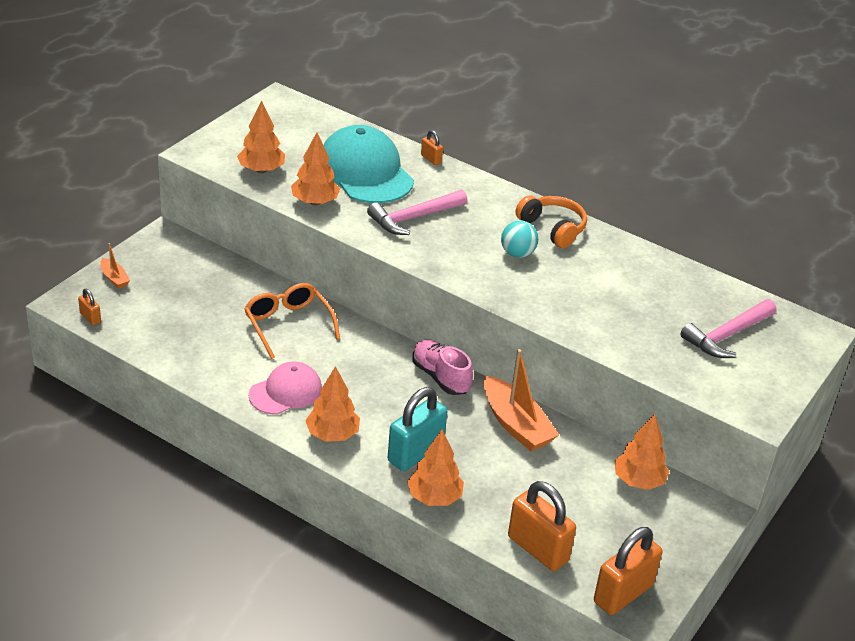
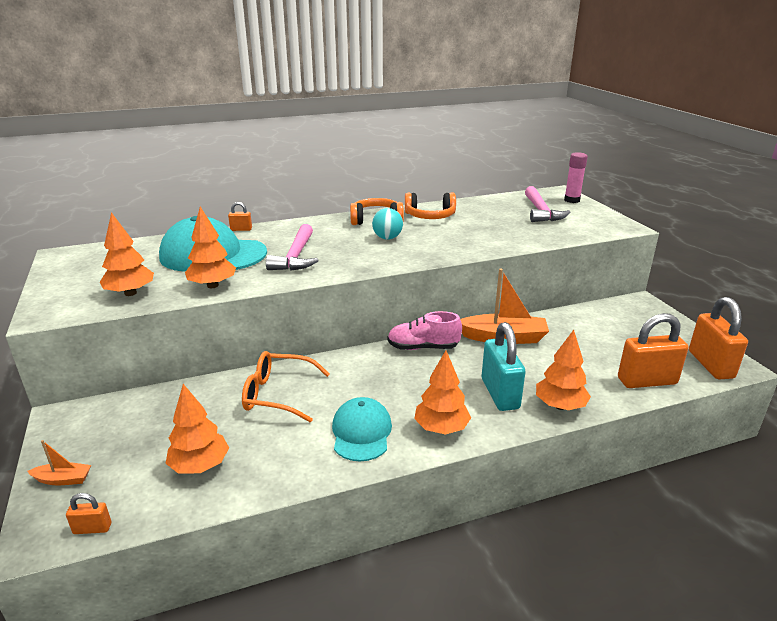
camera: 50 degrees left, 10 degrees down
(286, 392) = (361, 432): pink cap -> turquoise cap
(608, 259) = (430, 216): none -> orange headphones
(638, 481) = (595, 316): orange tree -> orange tree (200, 466)
(801, 350) = (572, 200): none -> pink glue stick

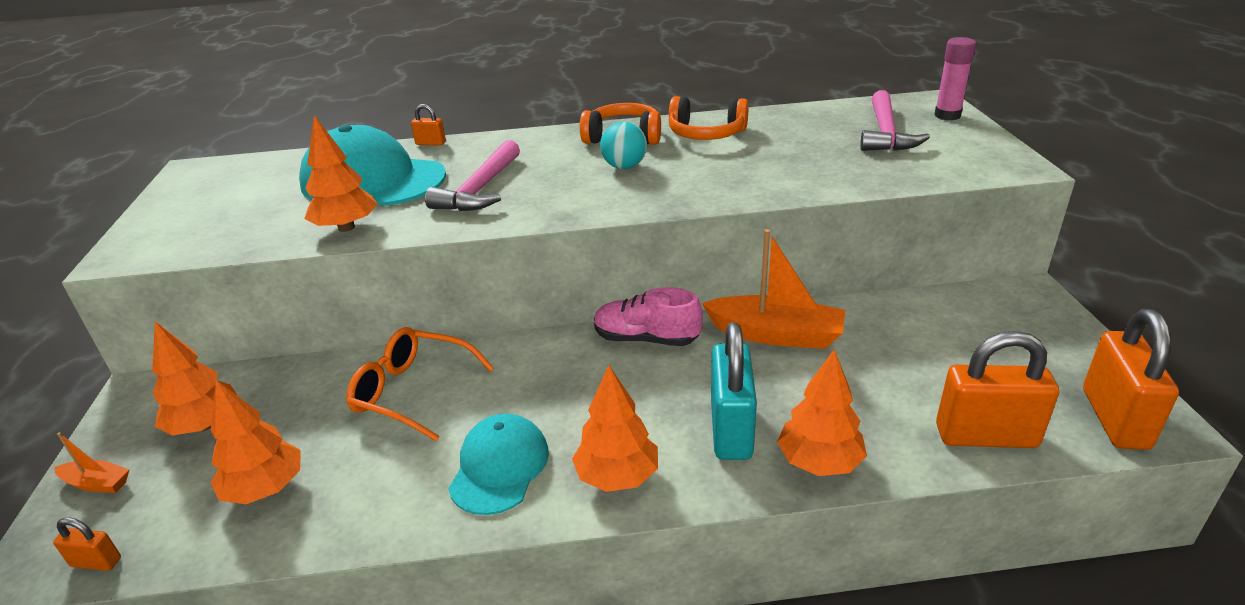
camera: 15 degrees right, 5 degrees up
(130, 293) = (239, 231): orange tree -> orange tree (205, 425)

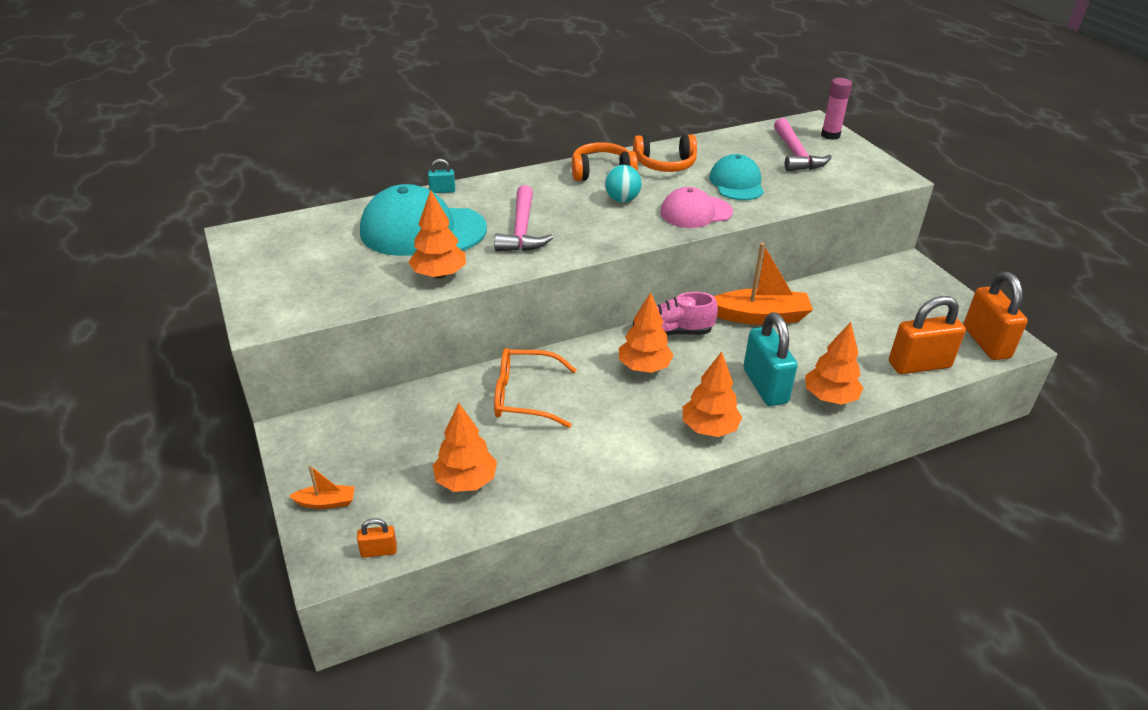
camera: 20 degrees left, 5 degrees up
(205, 425) = (377, 447): orange tree -> orange tree (644, 367)
(430, 143) = (442, 191): orange padlock -> turquoise padlock
(499, 467) = (626, 437): turquoise cap -> turquoise cap (736, 183)
(707, 187) = (696, 212): none -> pink cap

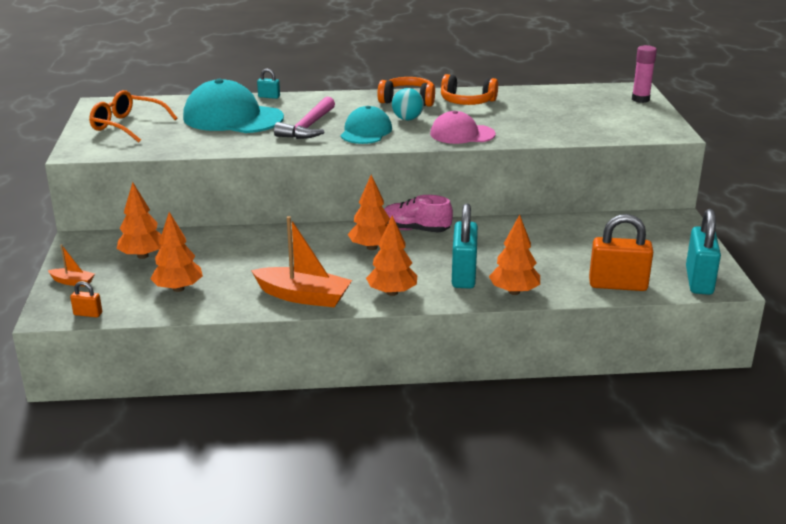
camera: 20 degrees right, 10 degrees down
(439, 275) = (221, 144): orange tree -> orange tree (142, 256)
(524, 396) = (261, 249): orange glasses -> orange glasses (127, 125)
(736, 183) = (517, 120): turquoise cap -> turquoise cap (366, 131)
(760, 316) = (501, 231): orange boat -> orange boat (303, 296)
(796, 154) = (593, 108): pink hammer -> none
(986, 342) = (699, 281): orange padlock -> turquoise padlock

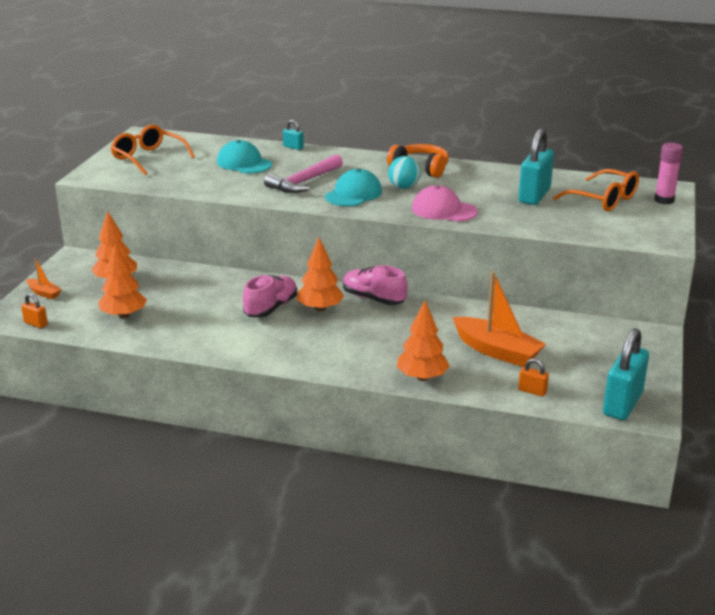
camera: 20 degrees right, 0 degrees up
(232, 118) = (244, 163): turquoise cap -> turquoise cap, size x0.61
(303, 296) = (224, 343): orange boat -> orange boat (497, 351)
(324, 255) = (271, 308): none -> pink shoe
(392, 292) = (305, 355): orange tree -> none
(463, 275) = (385, 352): turquoise padlock -> turquoise padlock (534, 195)
(467, 102) = (478, 178): orange headphones -> none
(591, 106) = (604, 200): none -> orange glasses
(618, 285) = (532, 391): orange padlock -> orange padlock, size x0.46

